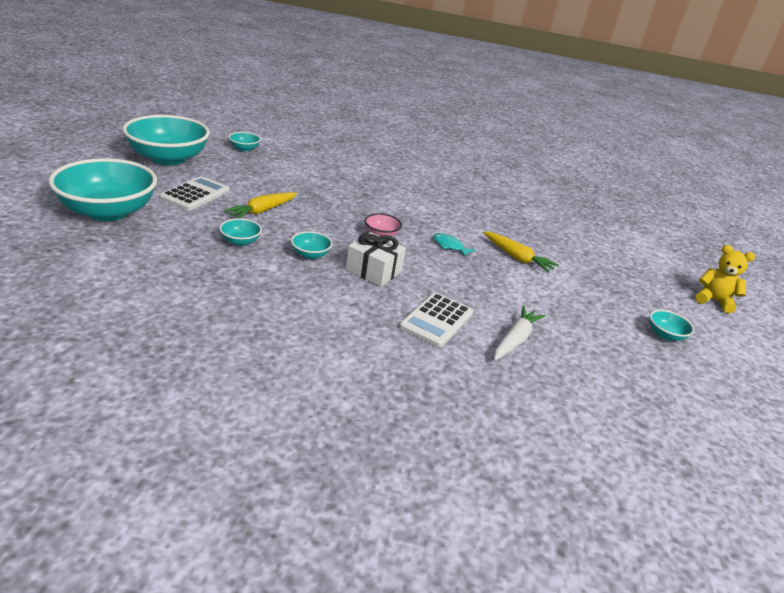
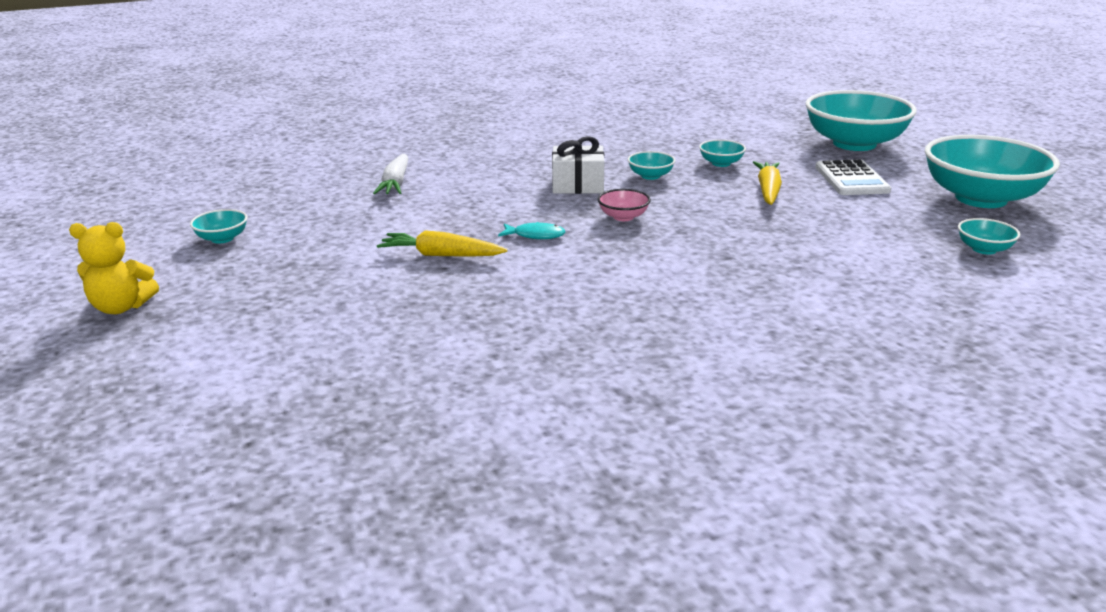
camera: 155 degrees right, 5 degrees down
(436, 320) = (477, 173): white calculator -> none

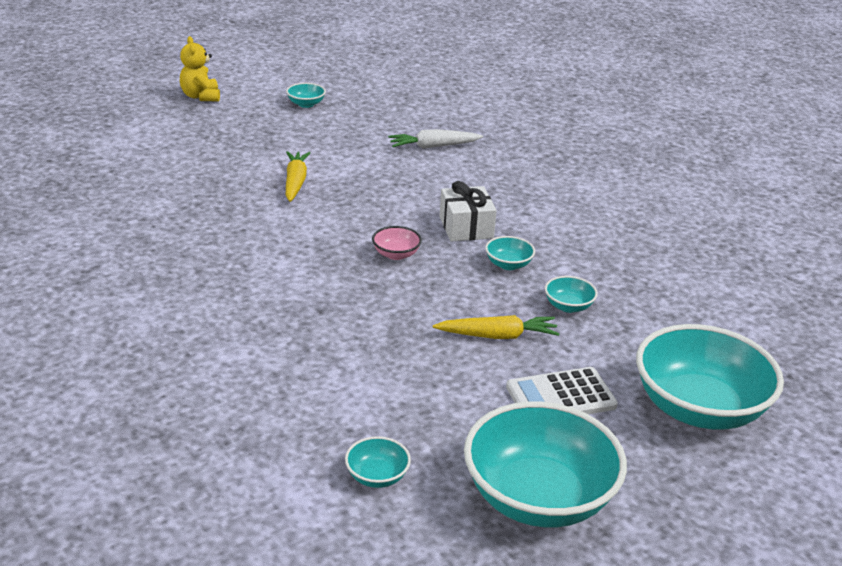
camera: 75 degrees right, 5 degrees up
(535, 235) = (343, 216): turquoise fish -> none

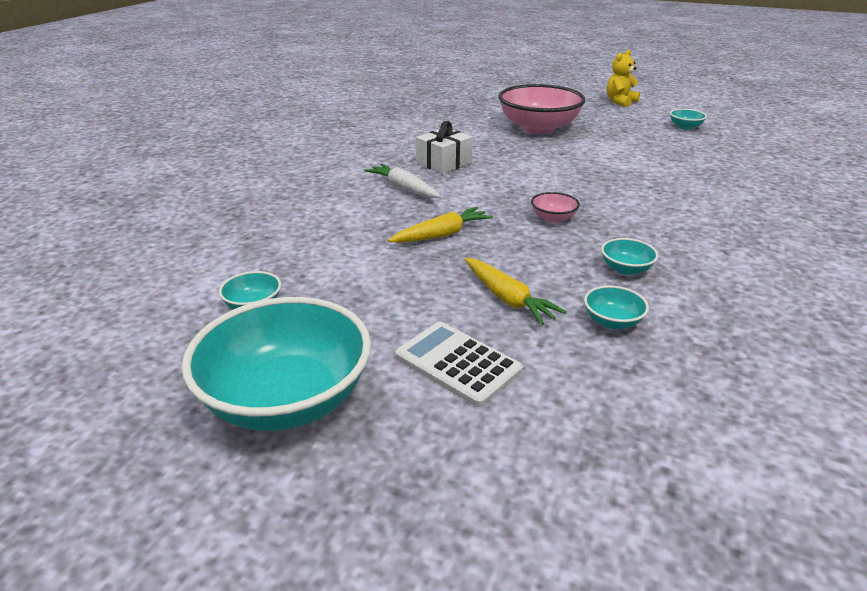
camera: 60 degrees right, 0 degrees up
(197, 167) = (538, 128): none -> pink bowl
(295, 182) = (579, 157): yellow carrot -> yellow carrot (441, 235)
(433, 146) = (736, 182): white carrot -> white carrot (403, 188)
(466, 227) = (645, 232): white gift -> white gift (444, 163)
(699, 408) = (552, 475): turquoise bowl -> none

